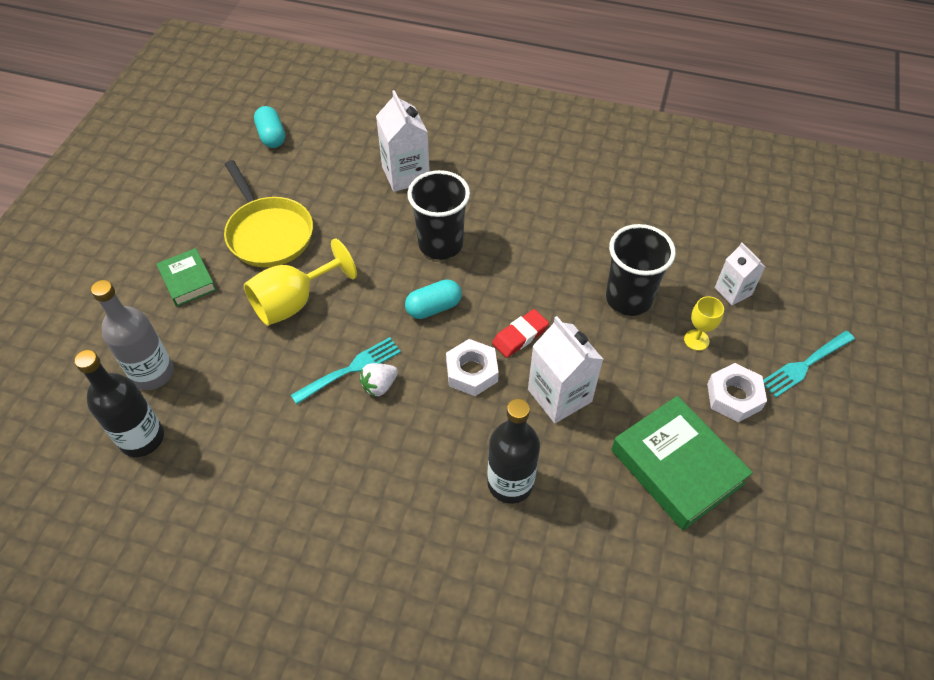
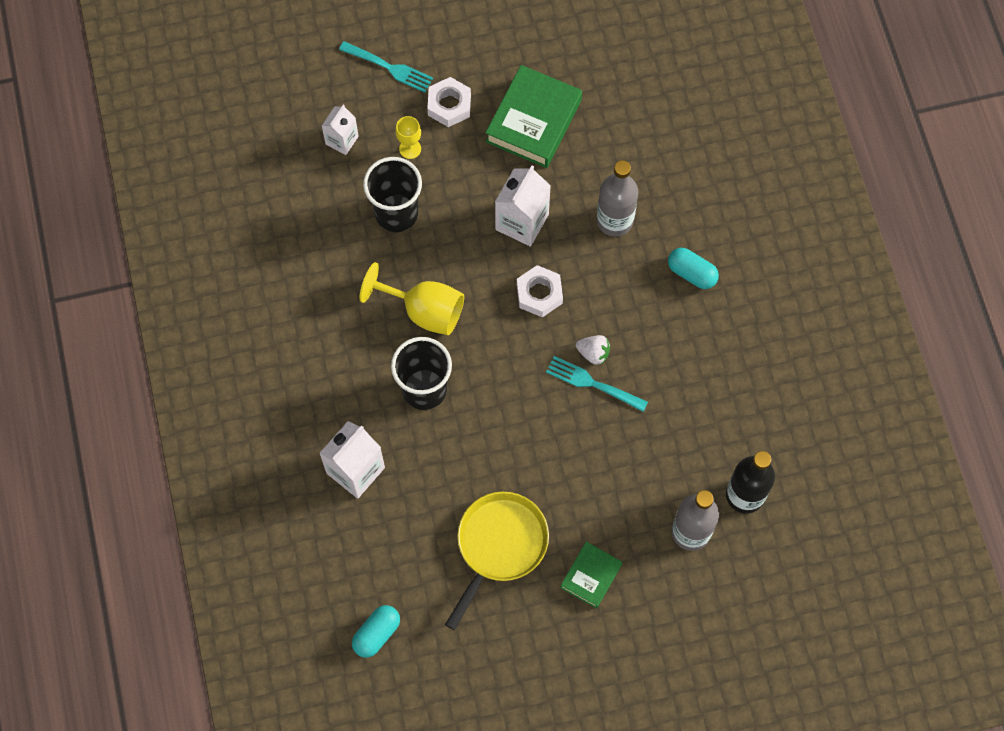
camera: 120 degrees left, 15 degrees up
(294, 302) = (558, 470): yellow goblet -> yellow goblet (424, 311)
(433, 307) = (495, 356): turquoise capsule -> turquoise capsule (691, 273)
(510, 483) = (614, 220): black bottle -> grey bottle
(520, 336) = (483, 276): red eraser -> none

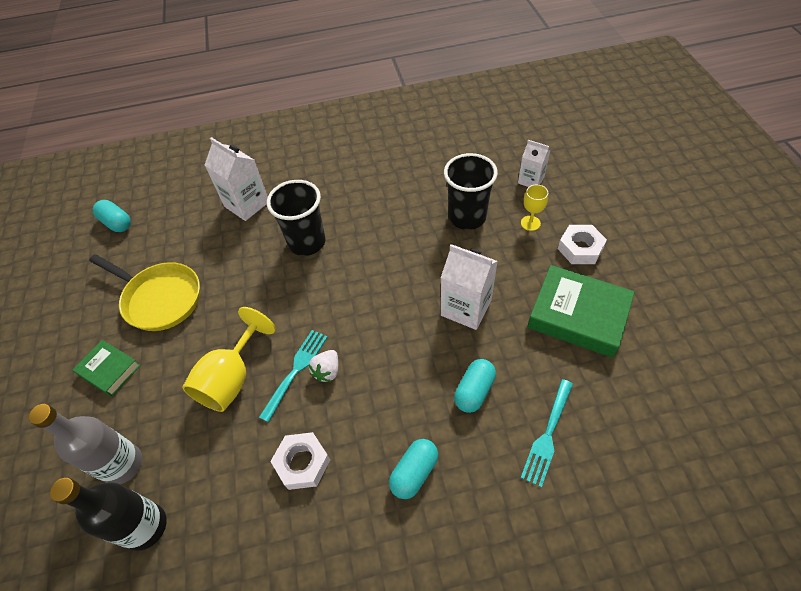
camera: 95 degrees right, 15 degrees down
(388, 67) = (608, 205): turquoise fork -> turquoise fork (547, 434)
(424, 311) = (377, 239): yellow goblet -> yellow goblet (232, 378)
(539, 294) = (391, 324): white nut -> white nut (302, 463)
(614, 220) = (474, 391): grey bottle -> turquoise capsule

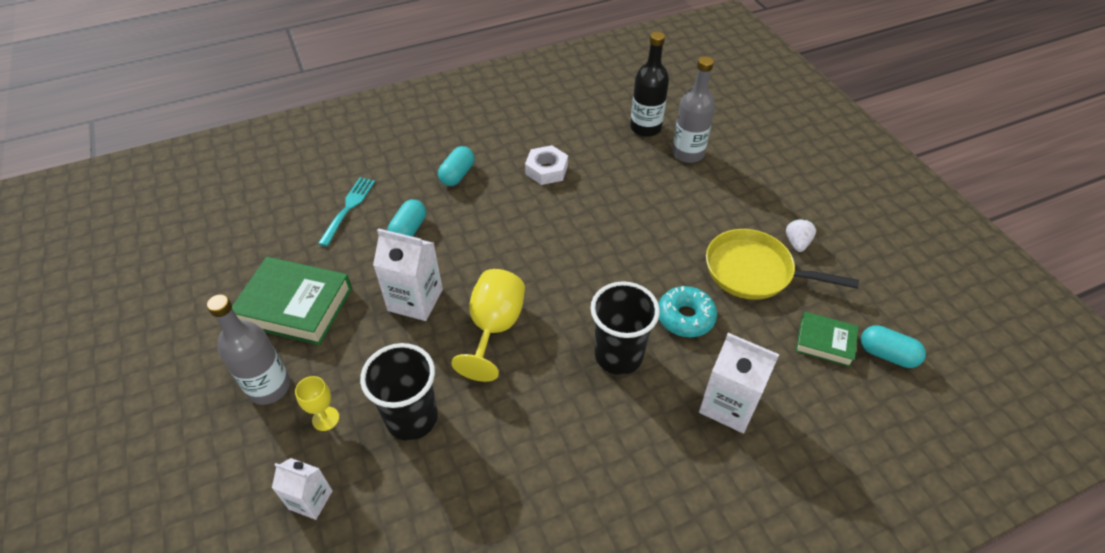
camera: 165 degrees right, 5 degrees down
(109, 370) = (752, 207): green book -> green book (825, 342)
(232, 378) = (633, 214): yellow goblet -> yellow goblet (494, 328)
(241, 265) = (685, 317): none -> turquoise donut
(295, 371) = (576, 225): turquoise fork -> none
(327, 371) = (547, 229): white strawberry -> white strawberry (797, 243)
(580, 248) = (269, 387): white nut -> grey bottle

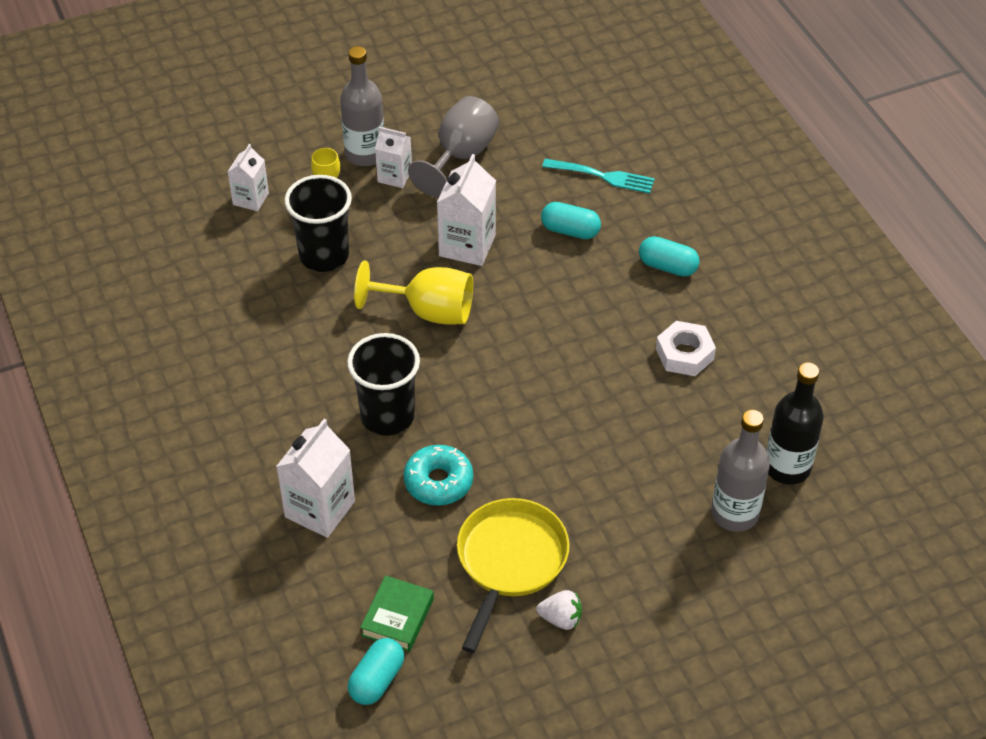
camera: 90 degrees right, 0 degrees up
(295, 306) = (460, 156): green book -> grey goblet
(309, 359) = (394, 176): none -> white carton

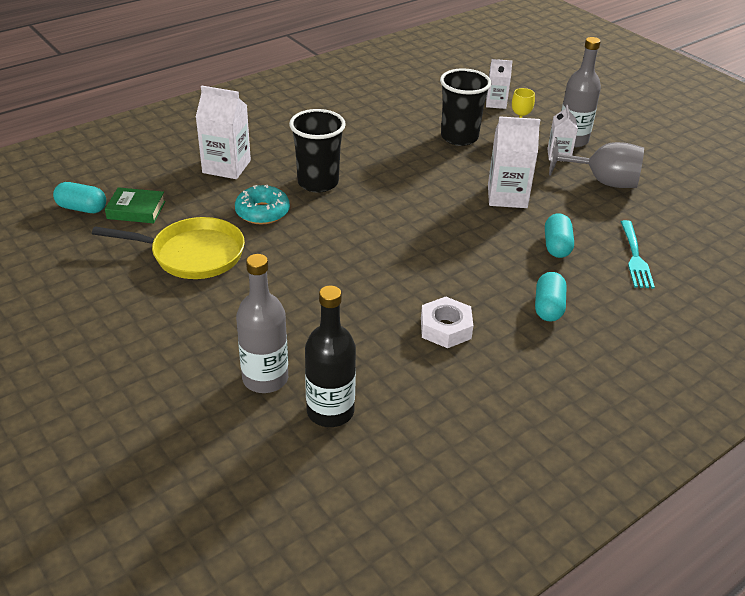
camera: 75 degrees right, 10 degrees down
(428, 311) = (428, 187): yellow goblet -> none
(561, 619) = (139, 286): white strawberry -> none

